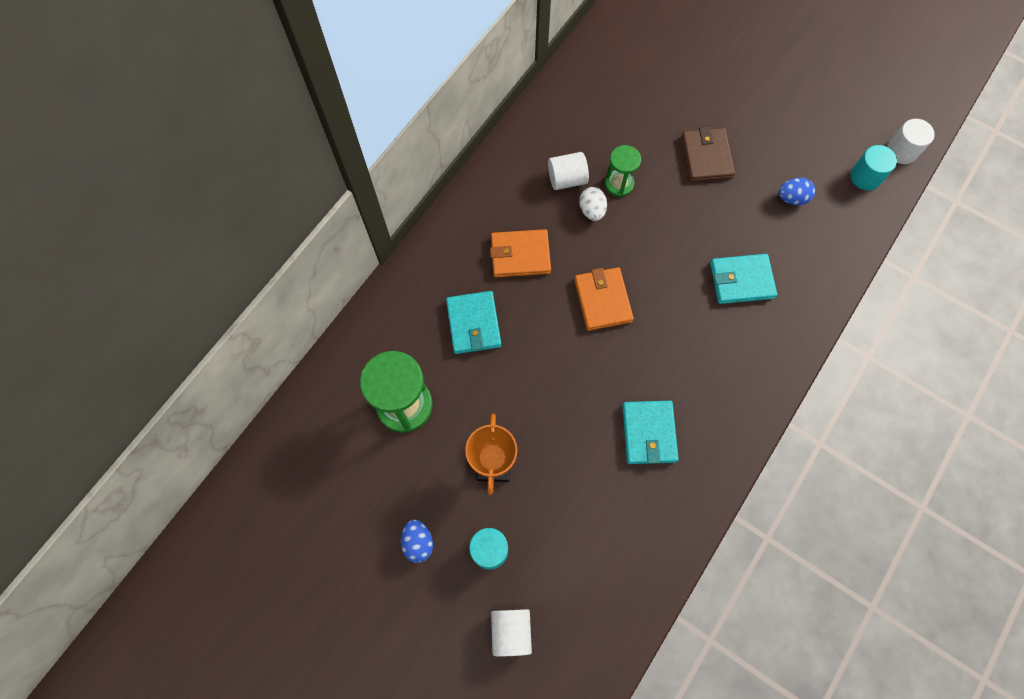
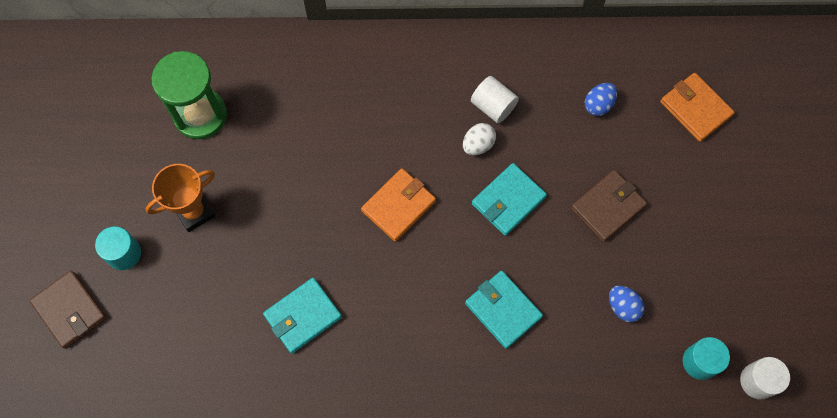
camera: 55 degrees right, 0 degrees up
(418, 542) = (97, 198): blue egg -> blue egg (598, 105)
(474, 324) = (305, 120): turquoise wallet -> turquoise wallet (508, 200)
(511, 631) = (70, 310): white cylinder -> brown wallet
(520, 255) = (392, 115): orange wallet -> orange wallet (695, 109)
(619, 184) = (521, 151): green hourglass -> none

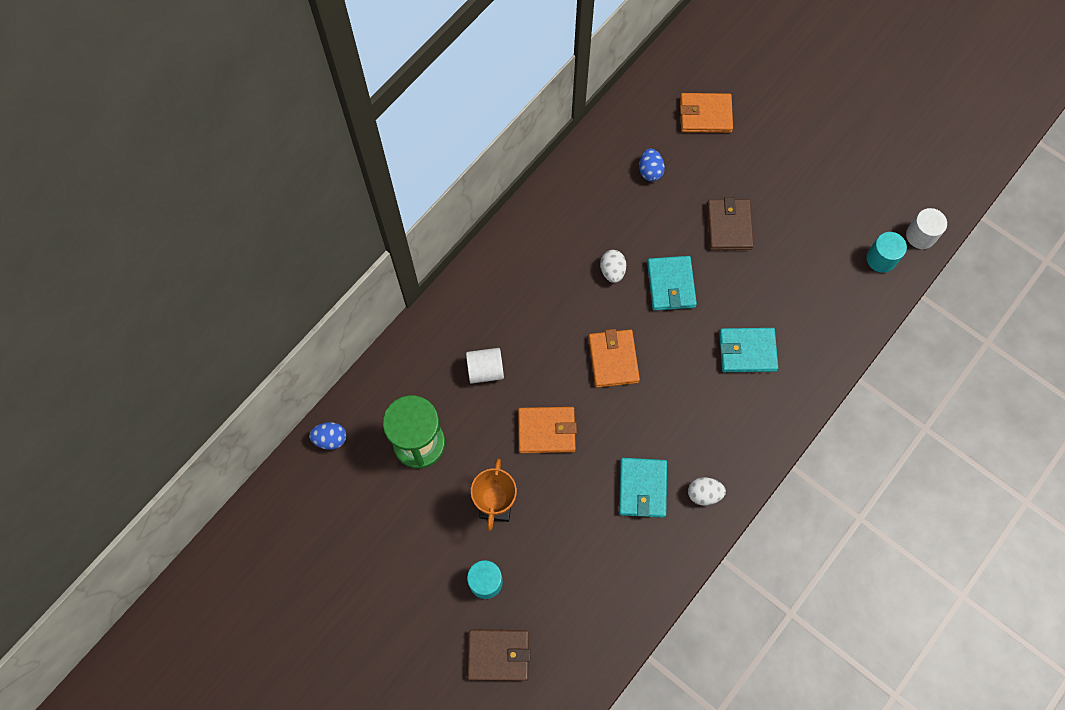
camera: 50 degrees left, 0 degrees up
(290, 202) = (546, 431): none -> orange wallet
(339, 371) = (704, 494): none -> white egg
(493, 106) = (591, 238): white cylinder -> white cylinder (485, 370)
(623, 307) = (806, 274): blue egg -> blue egg (330, 439)

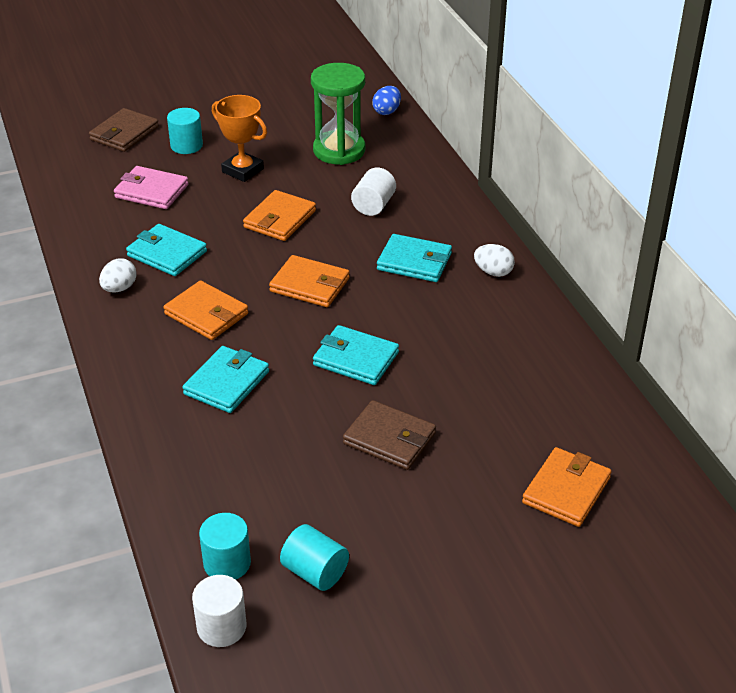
camera: 120 degrees right, 30 degrees down
(541, 302) = (414, 262): none -> turquoise wallet
(570, 562) = (151, 191): none -> pink wallet
(612, 271) = (409, 322): white egg -> white egg (493, 272)
(650, 171) = (515, 403): blue egg -> none
(690, 410) = (206, 314): none -> orange wallet
(854, 211) = (315, 572): none -> turquoise cylinder

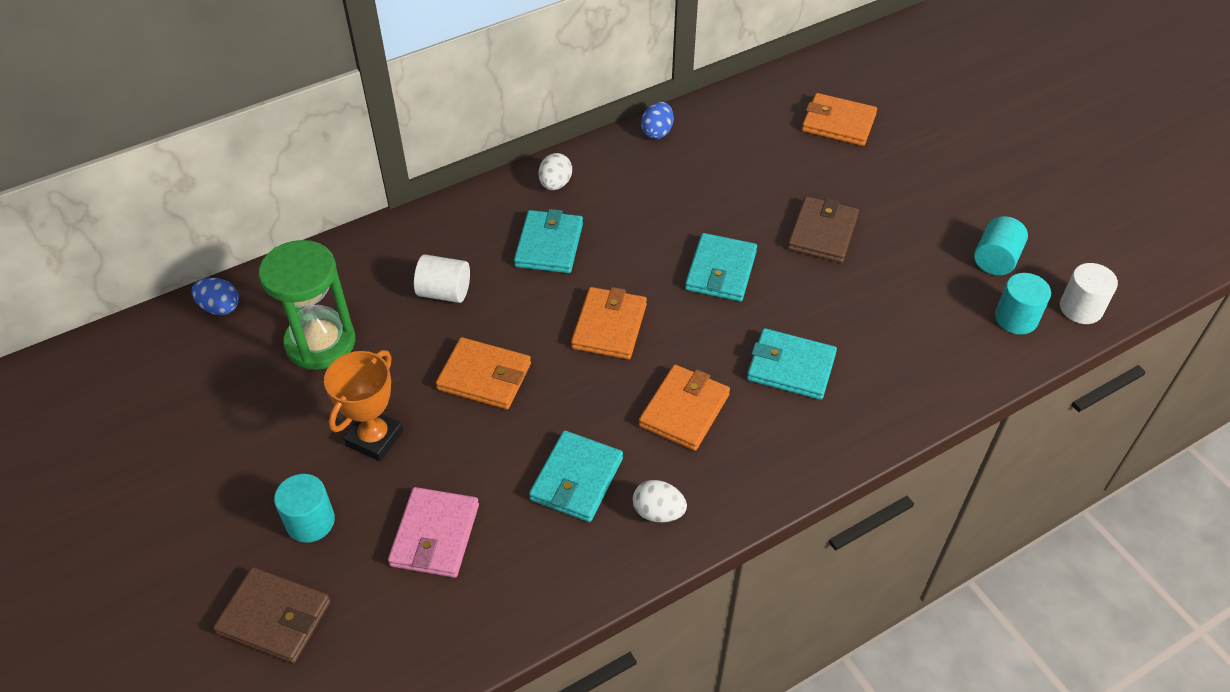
camera: 100 degrees left, 10 degrees up
(563, 345) = (657, 132): none -> blue egg

